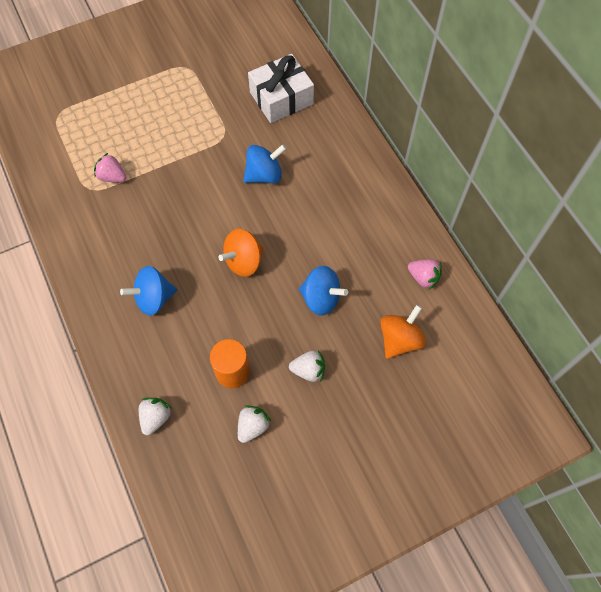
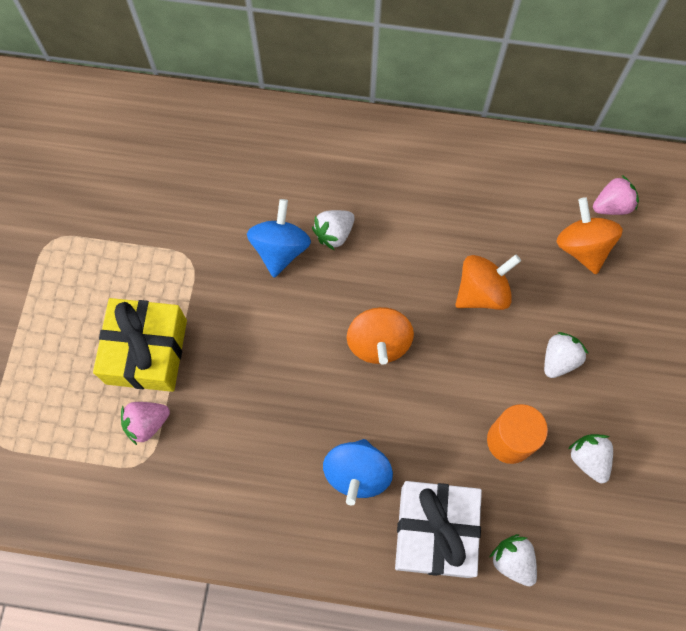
camera: 55 degrees left, 5 degrees up
(153, 150) = (146, 351): none -> yellow gift
(281, 98) = (188, 165): white gift -> white gift (435, 531)
(296, 196) = (334, 234): none -> white strawberry
(321, 298) = (482, 292): blue spinning top -> orange spinning top
(423, 277) = (526, 177): pink strawberry -> pink strawberry (611, 206)

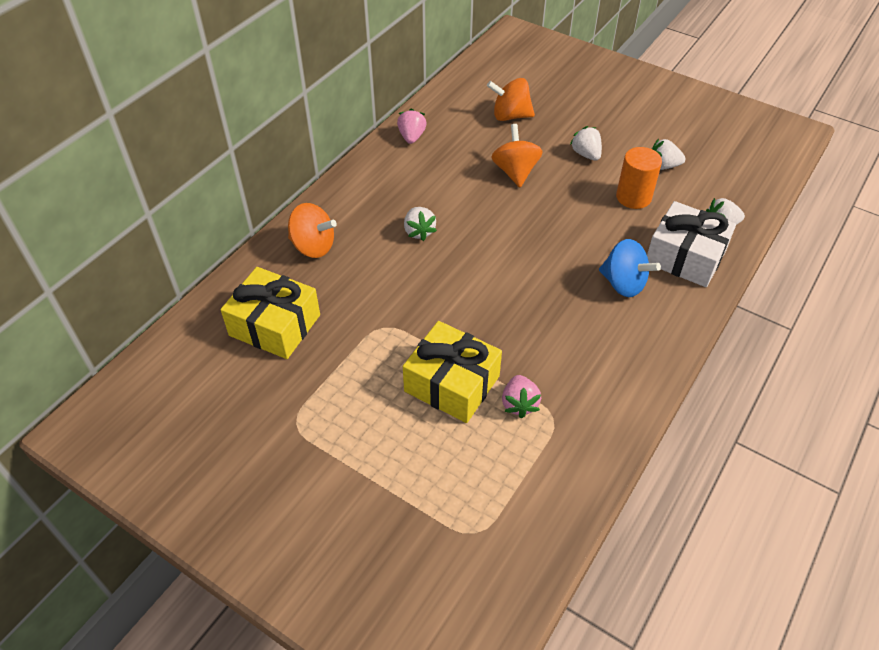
camera: 65 degrees left, 20 degrees down
(151, 166) = (275, 325): none -> yellow gift
(280, 249) = (412, 267): blue spinning top -> none
(379, 343) = (525, 237): orange spinning top -> orange spinning top (313, 246)
(611, 206) = (488, 93): pink strawberry -> pink strawberry (411, 137)

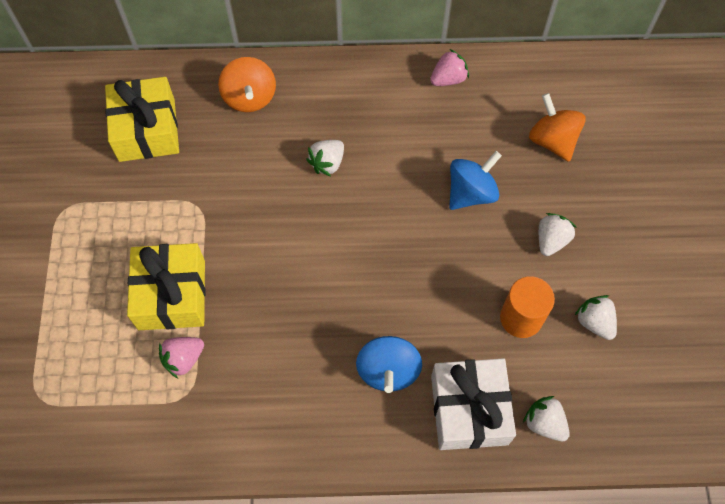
camera: 55 degrees right, 15 degrees up
(515, 172) = (471, 193): orange spinning top -> blue spinning top

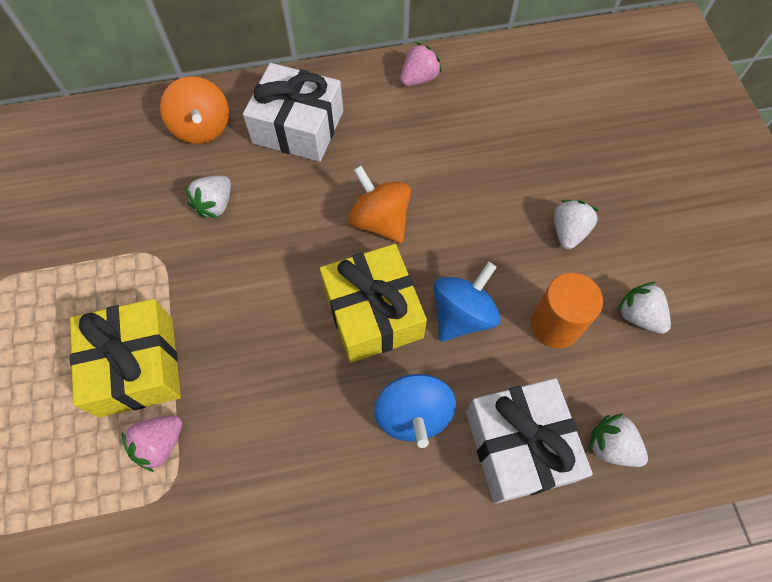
camera: 10 degrees left, 0 degrees up
(147, 130) = (87, 179): yellow gift -> yellow gift (373, 313)
(327, 163) = (301, 185): white strawberry -> white strawberry (215, 205)
(333, 109) = (298, 127): none -> white gift
(471, 193) = (468, 194): blue spinning top -> blue spinning top (462, 315)
(552, 141) = (544, 126): orange spinning top -> orange spinning top (380, 221)

